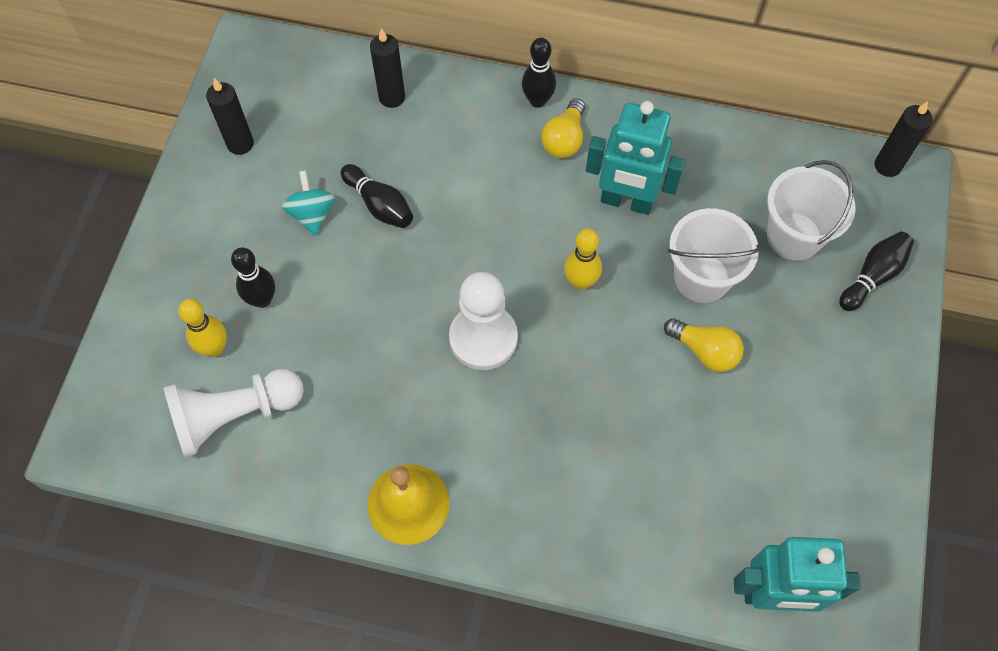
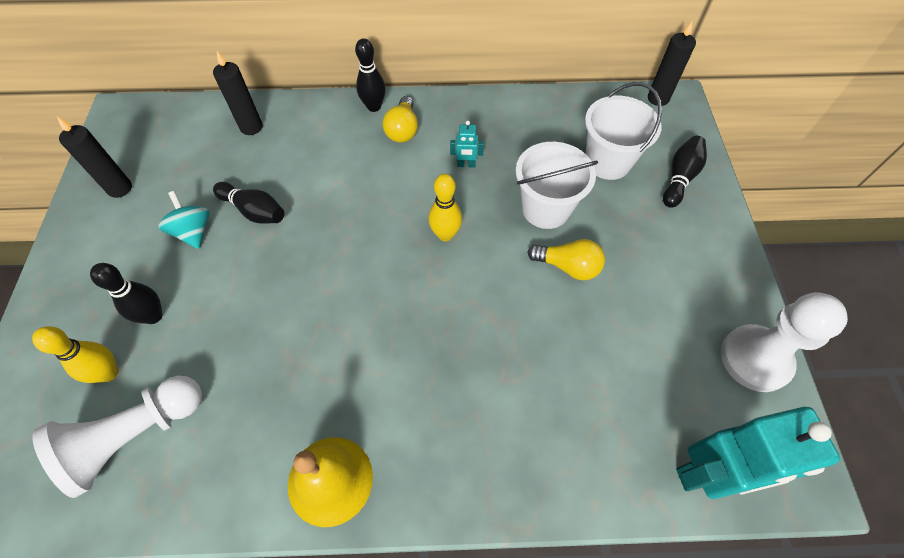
camera: 15 degrees left, 5 degrees down
(483, 338) = (370, 302): white pawn -> white pawn (755, 359)
(626, 202) = (466, 165): turquoise robot -> turquoise robot, size x0.42

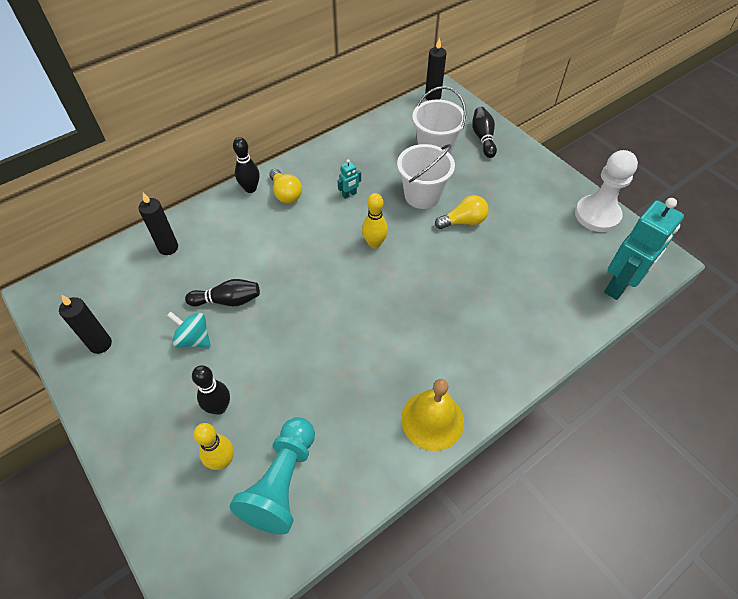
camera: 35 degrees left, 5 degrees down
(135, 436) = (282, 482): white pawn -> turquoise pawn

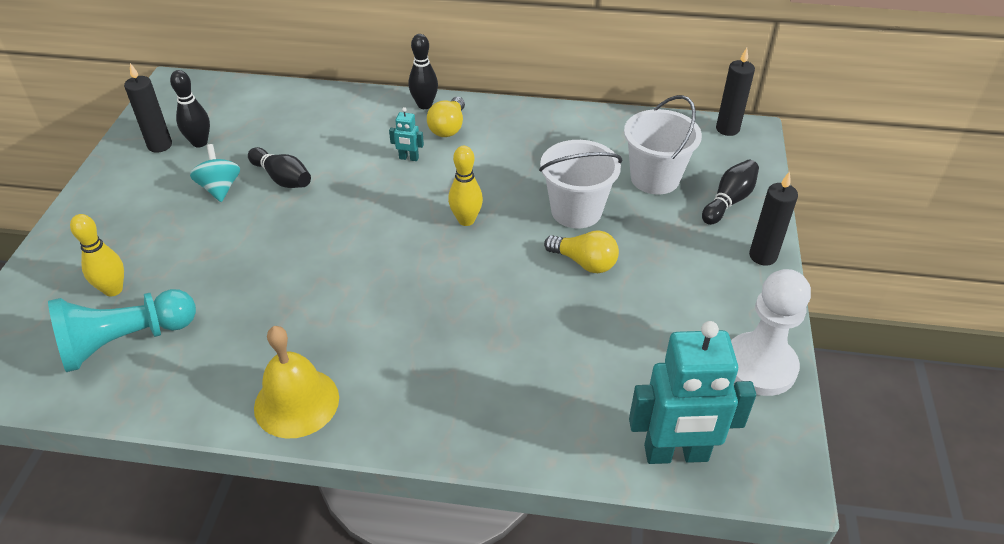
camera: 45 degrees right, 10 degrees down
(168, 248) = (298, 109): black candle -> black candle (762, 256)
(219, 407) = (165, 251): black bowling pin -> black bowling pin (200, 142)
(349, 194) = (504, 164): turquoise robot -> turquoise robot (408, 158)

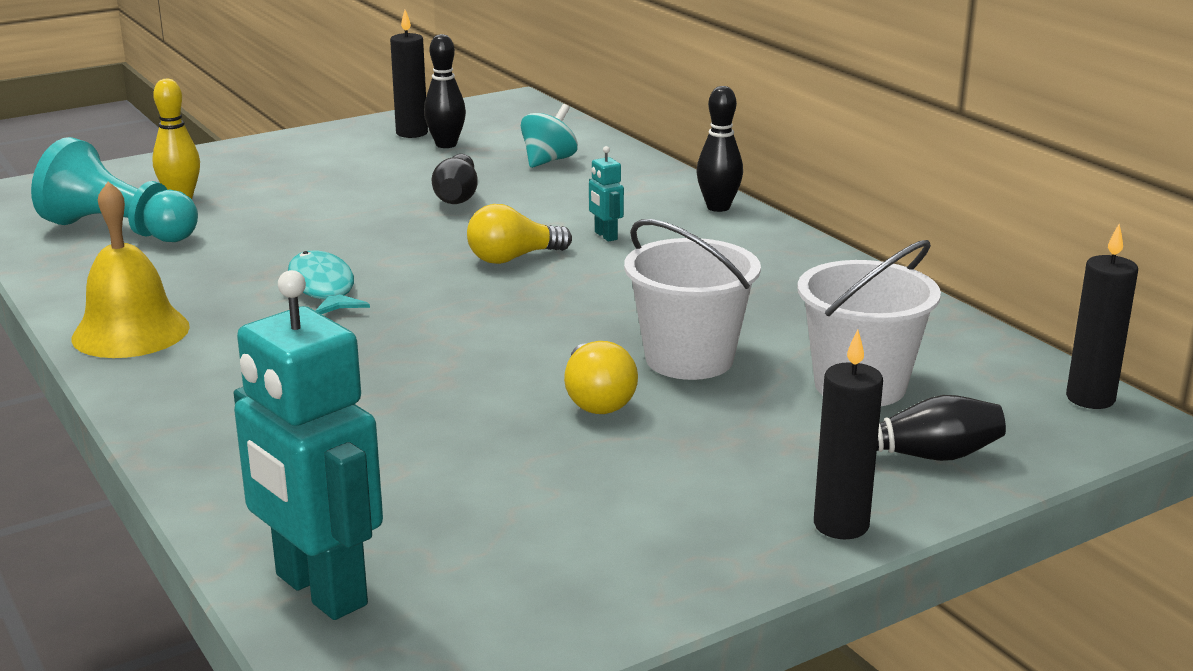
camera: 50 degrees right, 20 degrees down
(220, 188) = (393, 179): turquoise spinning top -> turquoise spinning top (548, 161)
(338, 292) = (322, 288): none -> turquoise fish
(448, 127) = (703, 233): yellow light bulb -> yellow light bulb (513, 258)
(466, 220) = (552, 304): yellow bowling pin -> none
(759, 366) = (587, 602): white pawn -> none

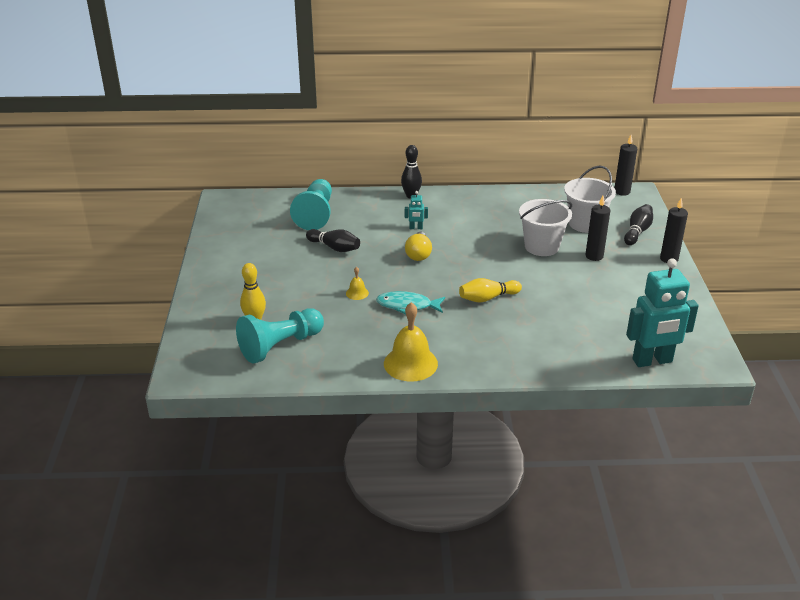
camera: 60 degrees left, 10 degrees up
(327, 243) = (357, 293): none -> yellow bell
(412, 133) = (235, 237): black candle -> black candle (594, 256)
(418, 349) = (488, 298): none -> yellow bowling pin
(446, 145) = (263, 232): black bowling pin -> none
(548, 161) = (315, 214): turquoise spinning top -> turquoise pawn
(597, 400) = (559, 273): yellow light bulb -> none

